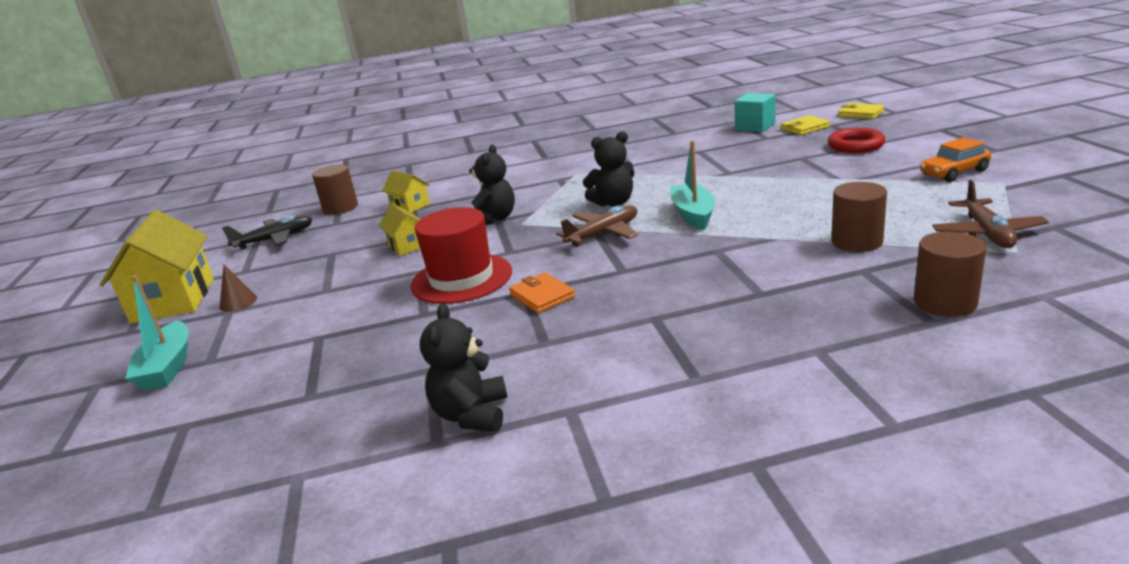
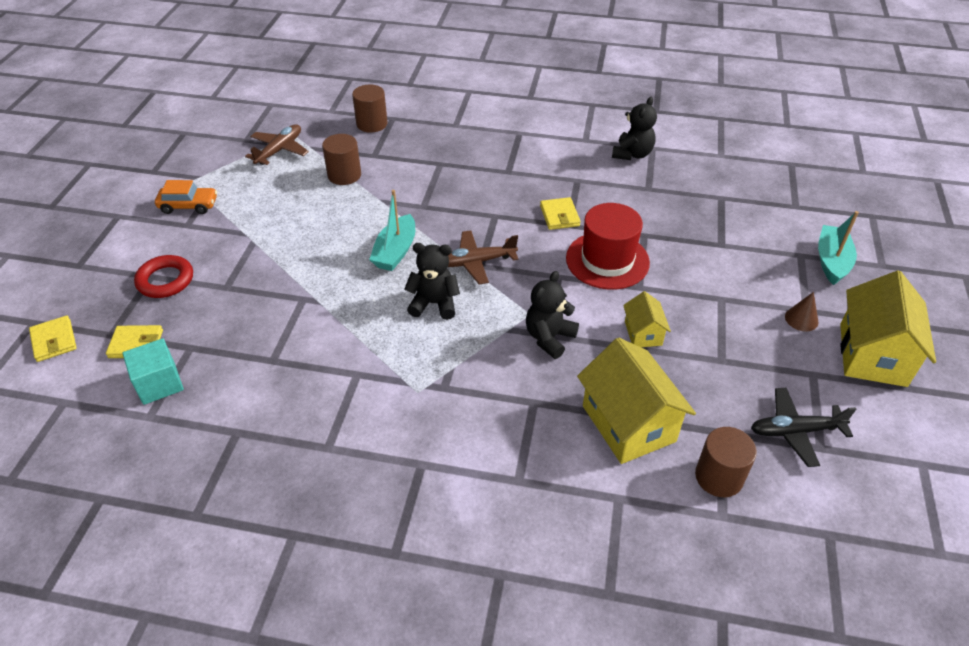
camera: 160 degrees left, 20 degrees up
(410, 206) = (628, 423): yellow house -> yellow house, size x1.94
(542, 296) = (559, 216): orange wallet -> yellow wallet

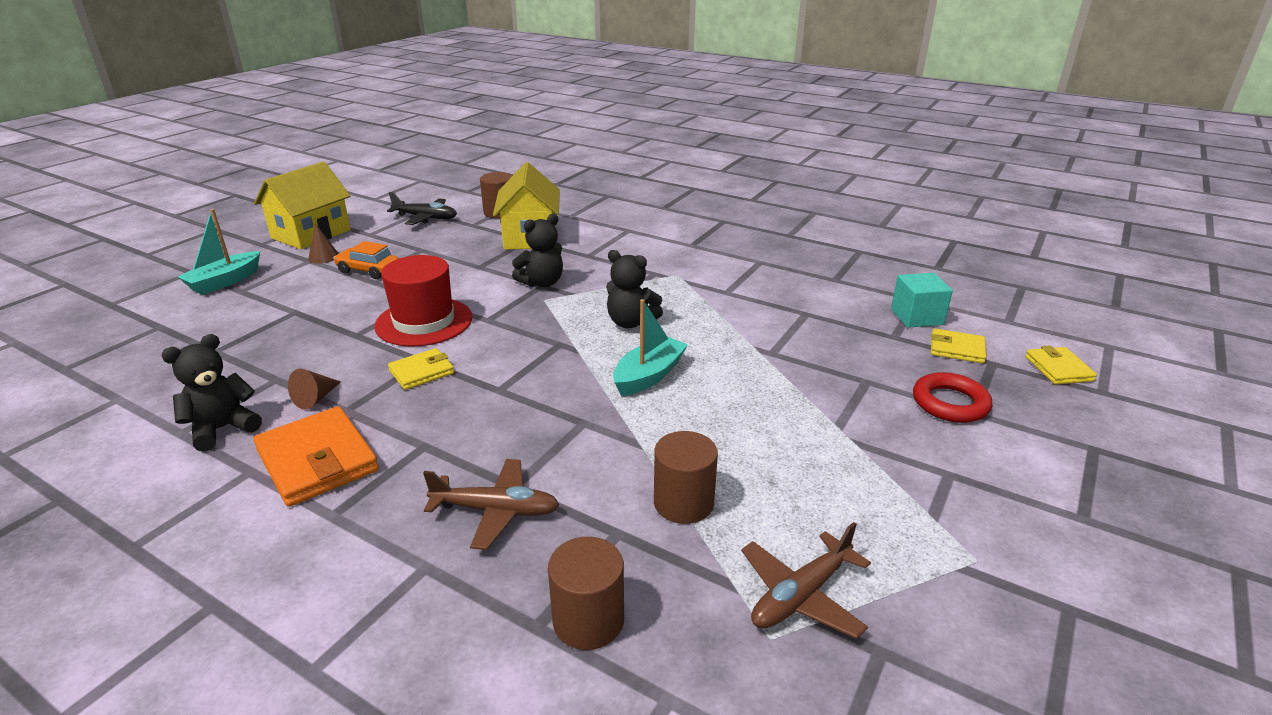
camera: 160 degrees left, 15 degrees down
(189, 206) = (958, 507): orange car -> orange car (368, 270)
(476, 262) = (562, 347): brown plane -> brown plane (496, 510)
(557, 151) = (318, 460): none -> orange wallet
(559, 216) = (422, 372): yellow wallet -> yellow wallet turned 45 degrees clockwise
(605, 182) = (315, 398): none -> brown cone
(643, 333) = (460, 271): yellow house -> none

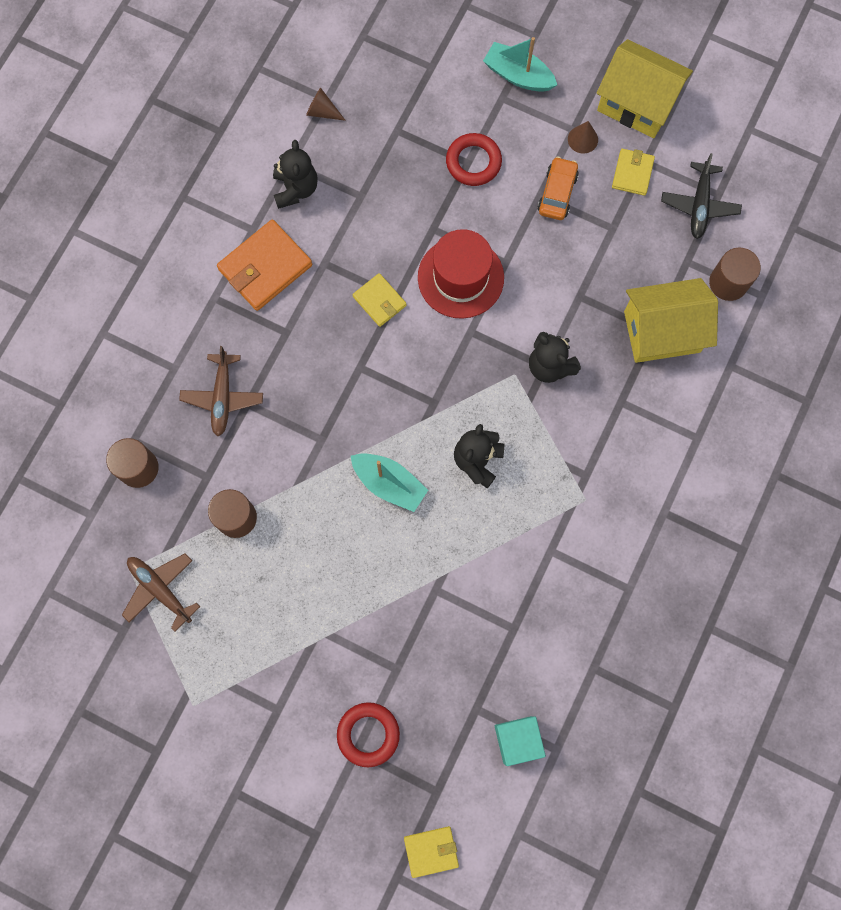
camera: 85 degrees right, 45 degrees up
(222, 429) = (296, 189): black teddy bear -> black teddy bear turned 45 degrees clockwise
(298, 308) = (473, 162): none -> red ring
(315, 398) = (337, 235): brown cone -> brown cone (322, 111)
(956, 349) = (457, 764): yellow wallet -> yellow wallet (632, 173)

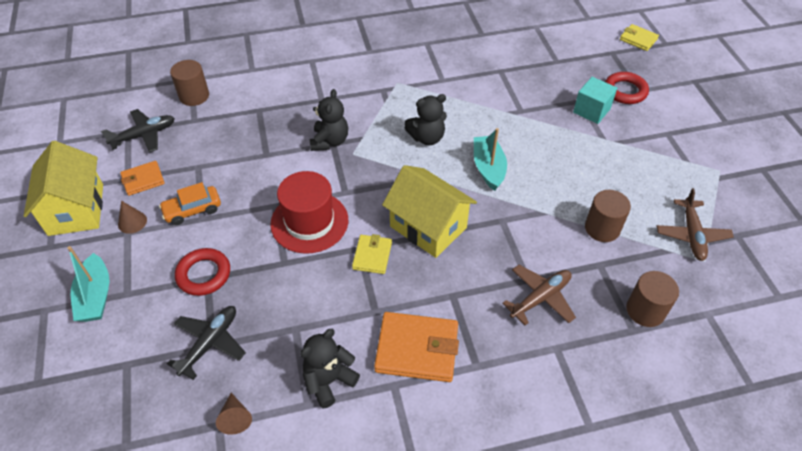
camera: 130 degrees left, 25 degrees down
(401, 130) = (210, 343): none -> black plane
(517, 740) = (550, 40): turquoise cube -> turquoise cube (591, 110)
(632, 173) = (143, 180): yellow wallet -> orange wallet
(661, 331) = (256, 106): yellow house -> yellow house (428, 227)

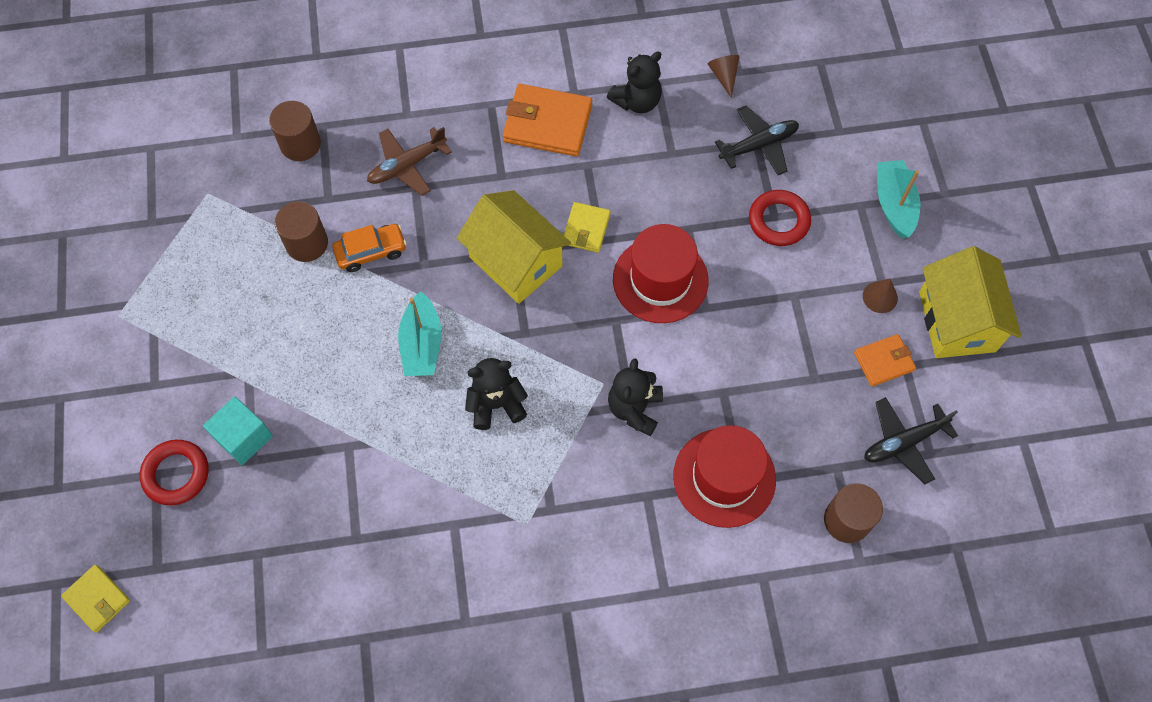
camera: 175 degrees left, 15 degrees up
(192, 210) = (808, 309): orange car -> orange car (371, 251)
(210, 343) = (759, 145): black plane -> black plane turned 150 degrees counterclockwise
(270, 111) = (724, 477): none -> red hat
(691, 235) = (204, 226): brown plane -> none

